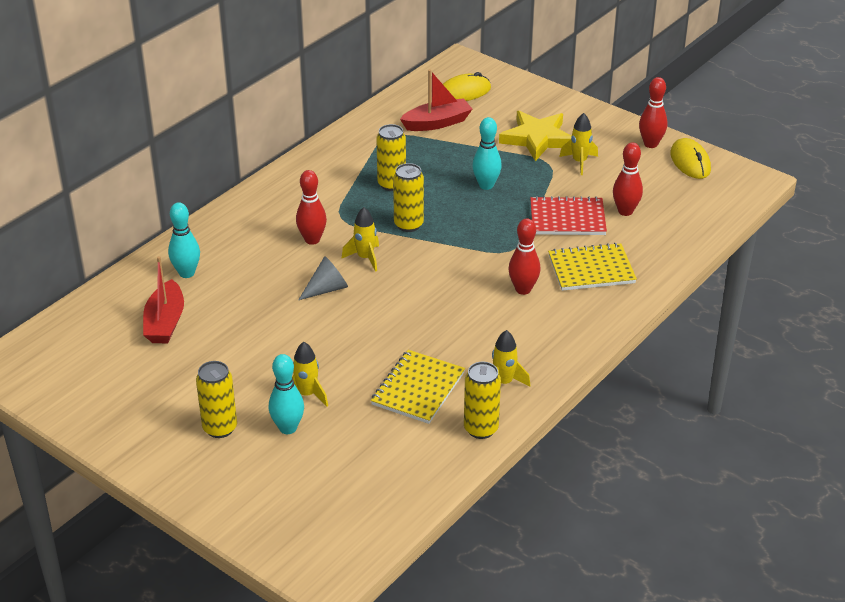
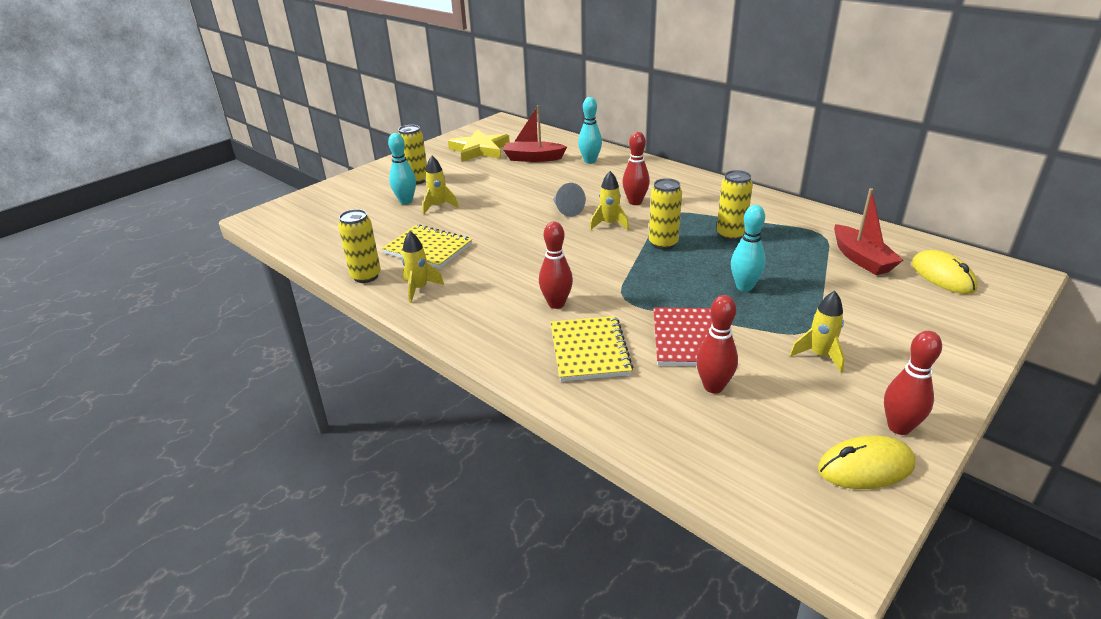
camera: 95 degrees right, 5 degrees down
(537, 139) = (861, 325): yellow star -> yellow star (479, 150)

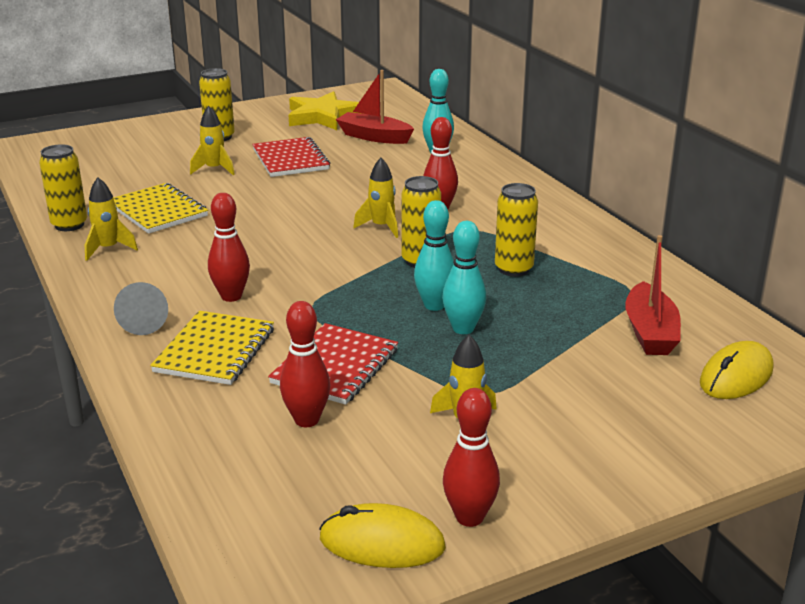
camera: 20 degrees right, 5 degrees down
(406, 201) = (185, 157): turquoise bowling pin -> turquoise bowling pin (434, 305)
(490, 187) = (290, 160): none -> red notebook
(566, 210) = (349, 201): grey cone -> grey cone (145, 322)
(942, 276) = (736, 376): yellow mouse -> yellow mouse turned 45 degrees clockwise

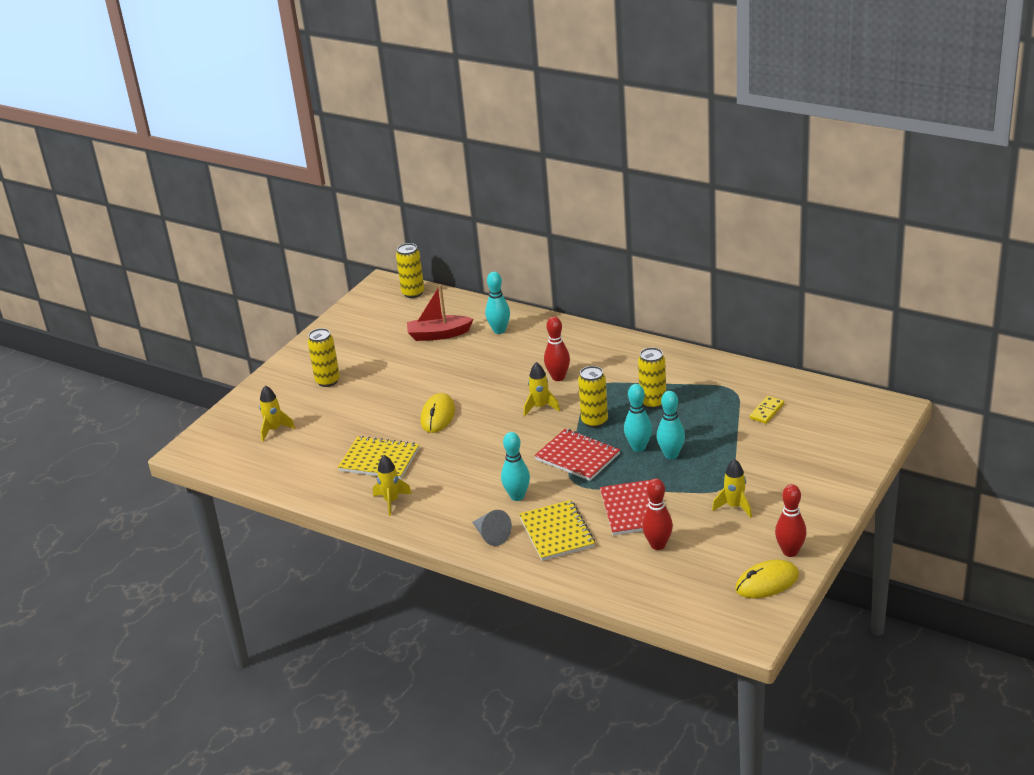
camera: 30 degrees left, 5 degrees up
(69, 225) = (336, 497): yellow can -> yellow can (413, 293)
(214, 169) = (367, 410): yellow rocket -> yellow rocket (274, 430)
(231, 296) = (517, 496): red bowling pin -> turquoise bowling pin
(290, 160) = (408, 379): red notebook -> red notebook (577, 457)
(323, 116) = (376, 330): yellow star -> none
(650, 332) = (767, 411): red boat -> yellow domino
(736, 376) = (832, 418): yellow mouse -> yellow mouse (438, 416)

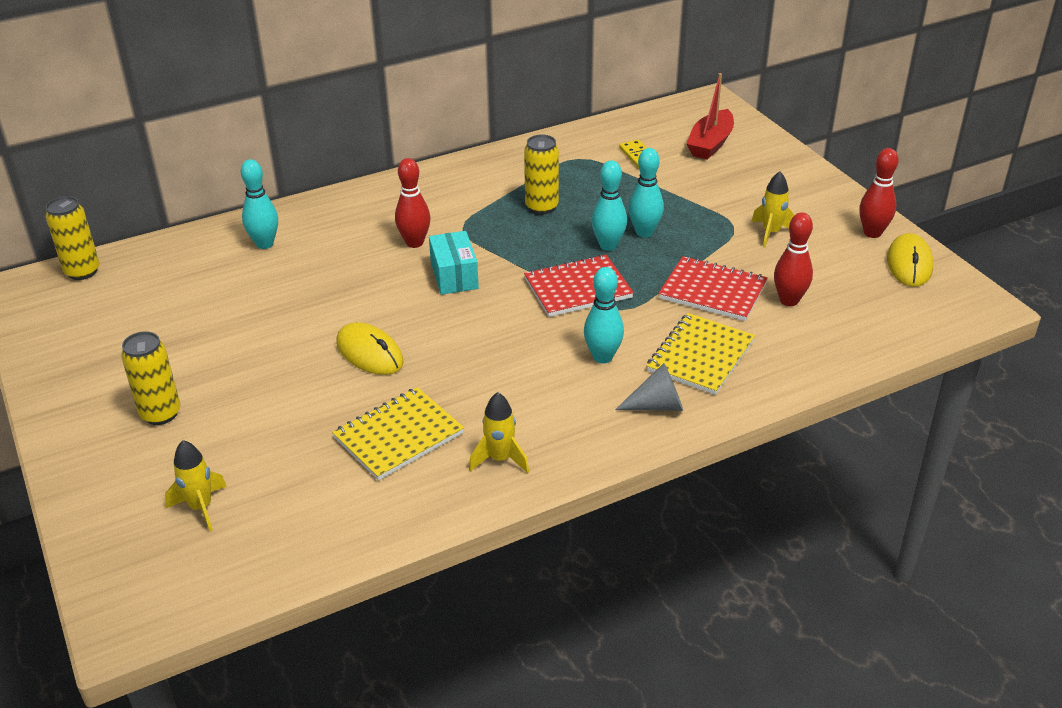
camera: 60 degrees left, 5 degrees up
(438, 334) = (203, 287): red boat -> red boat (710, 144)
(540, 407) = (454, 276): yellow rocket -> turquoise box
(557, 532) = (700, 356): yellow notebook -> yellow notebook turned 75 degrees counterclockwise
(594, 421) = (527, 253): yellow can -> none

